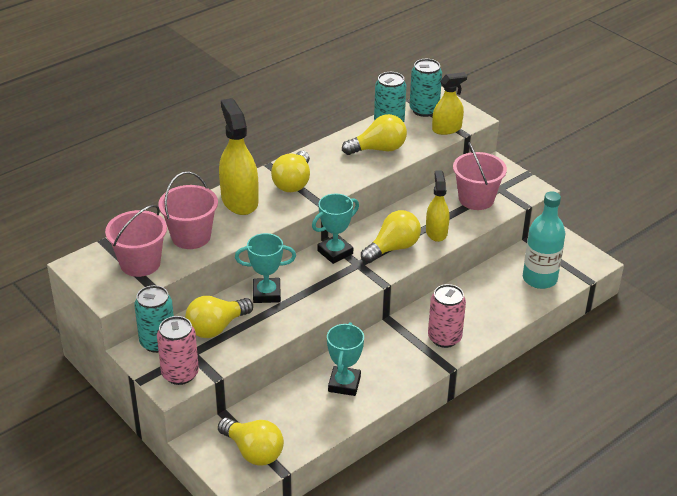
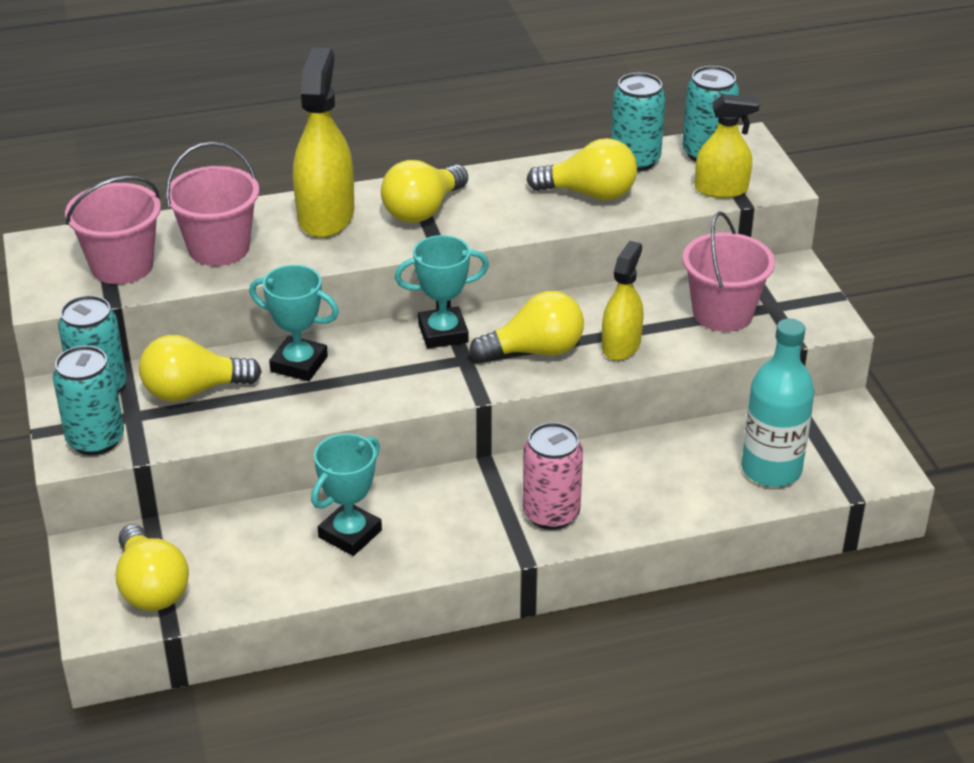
camera: 25 degrees right, 0 degrees up
(180, 374) = (95, 440): pink can -> turquoise can

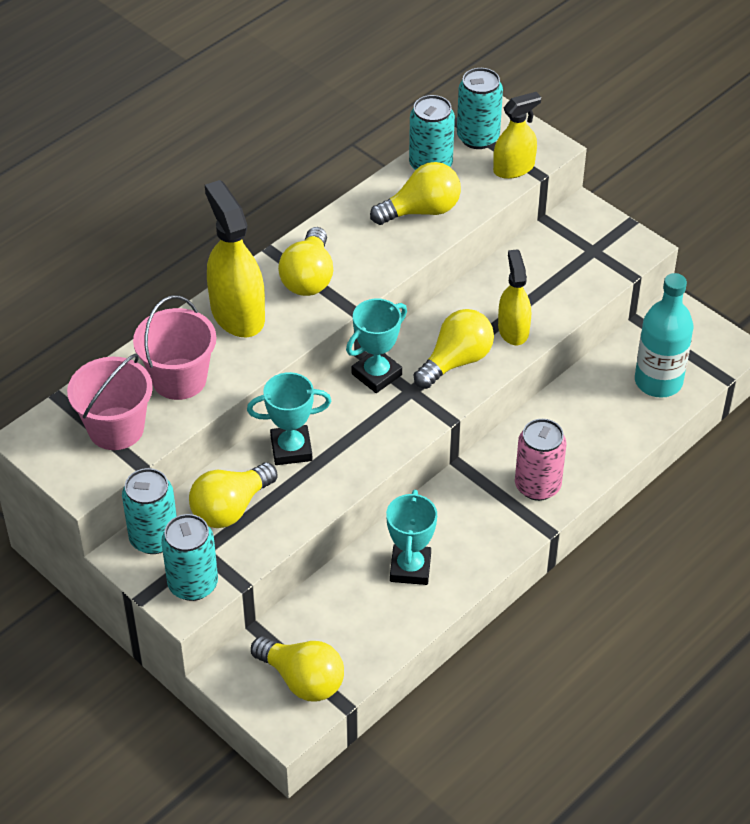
camera: 30 degrees left, 10 degrees up
(722, 313) = (563, 271): pink bucket -> none

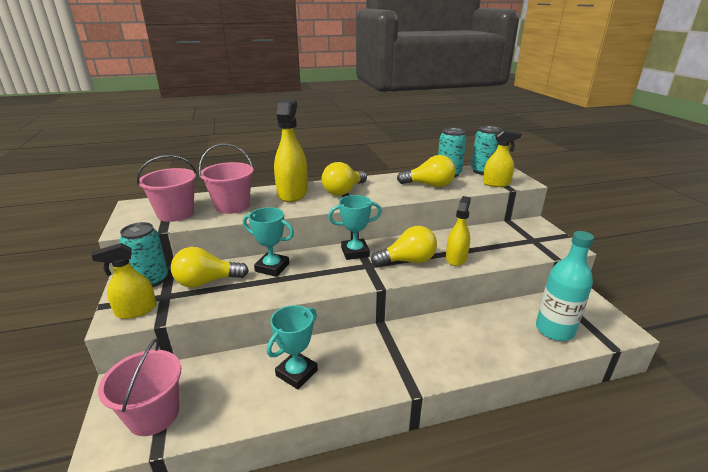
camera: 30 degrees right, 20 degrees down
(193, 584) = (136, 310): turquoise can -> yellow spray bottle
(302, 680) = (153, 414): yellow light bulb -> pink bucket
(537, 486) = (426, 359): pink can -> none

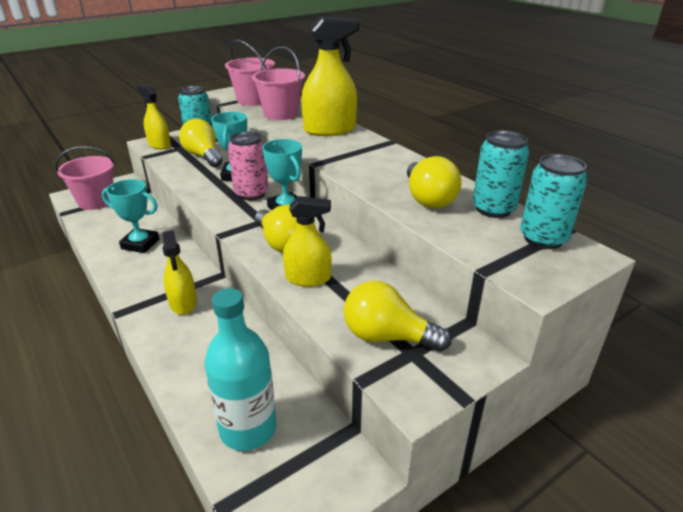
camera: 70 degrees right, 5 degrees up
(316, 264) = (251, 194): none -> pink can
(343, 191) = (357, 151): yellow light bulb -> yellow light bulb (387, 336)
(496, 183) = (494, 254): yellow spray bottle -> yellow spray bottle (183, 303)

